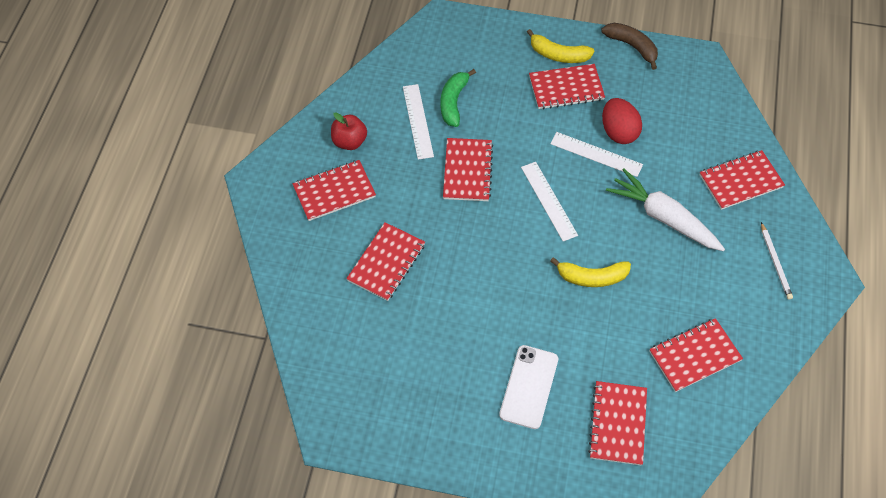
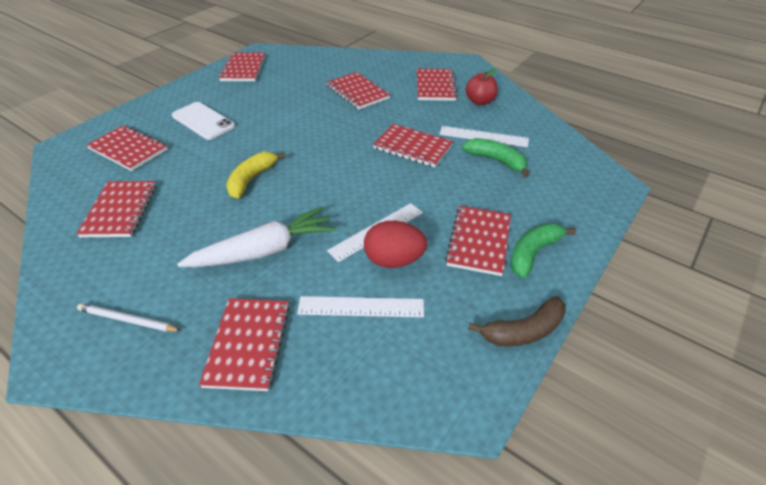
camera: 115 degrees right, 15 degrees down
(390, 425) = (243, 68): none -> red notebook
(549, 201) = (347, 181): white ruler -> white ruler (361, 307)
(558, 55) = (533, 253): yellow banana -> green banana

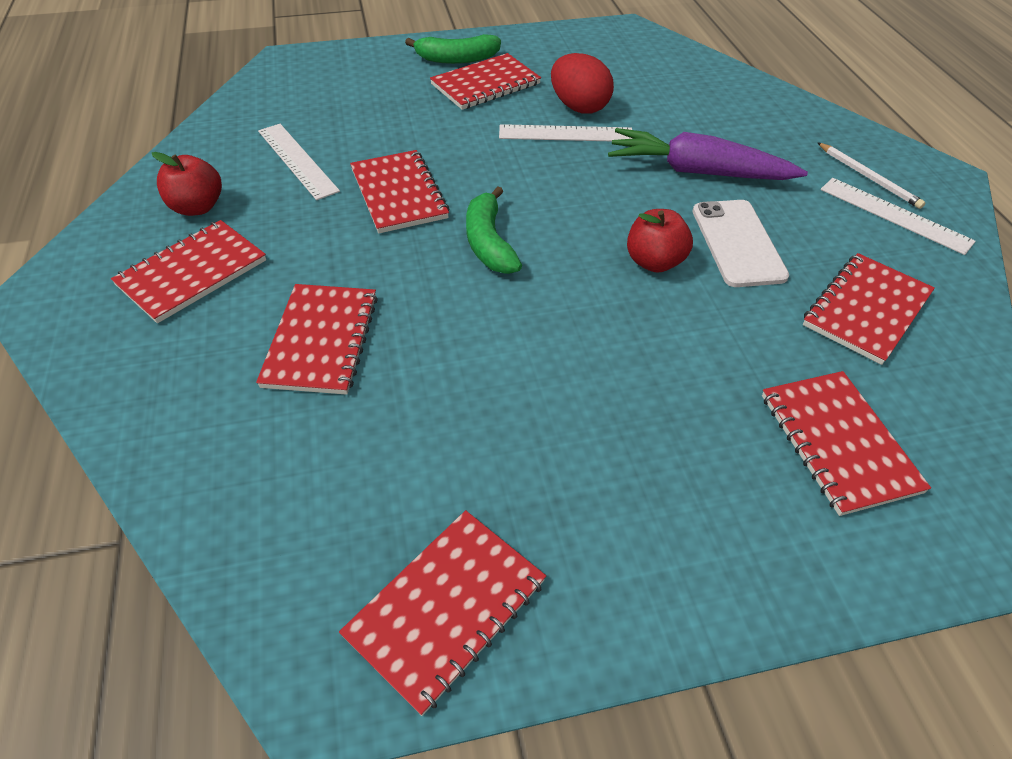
camera: 140 degrees left, 5 degrees up
(203, 121) = (661, 440): white phone -> white phone (738, 243)
(248, 344) = (759, 115): red notebook -> none
(251, 179) = (654, 262): yellow banana -> red apple
(264, 250) = (698, 172): white carrot -> purple carrot
(361, 307) = (644, 94): white ruler -> white ruler (894, 215)
(496, 161) = (340, 130): green banana -> green banana (488, 243)
(523, 331) = (541, 35): brown banana -> none

